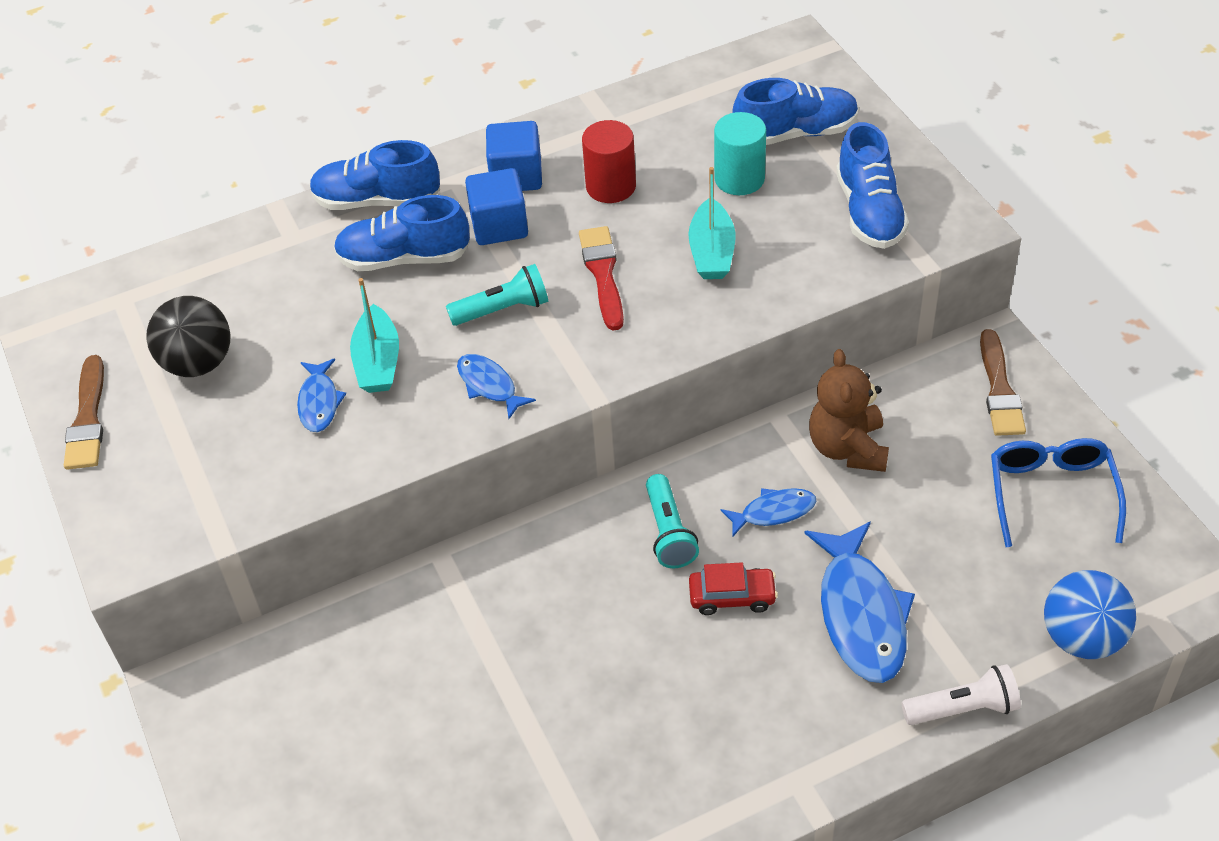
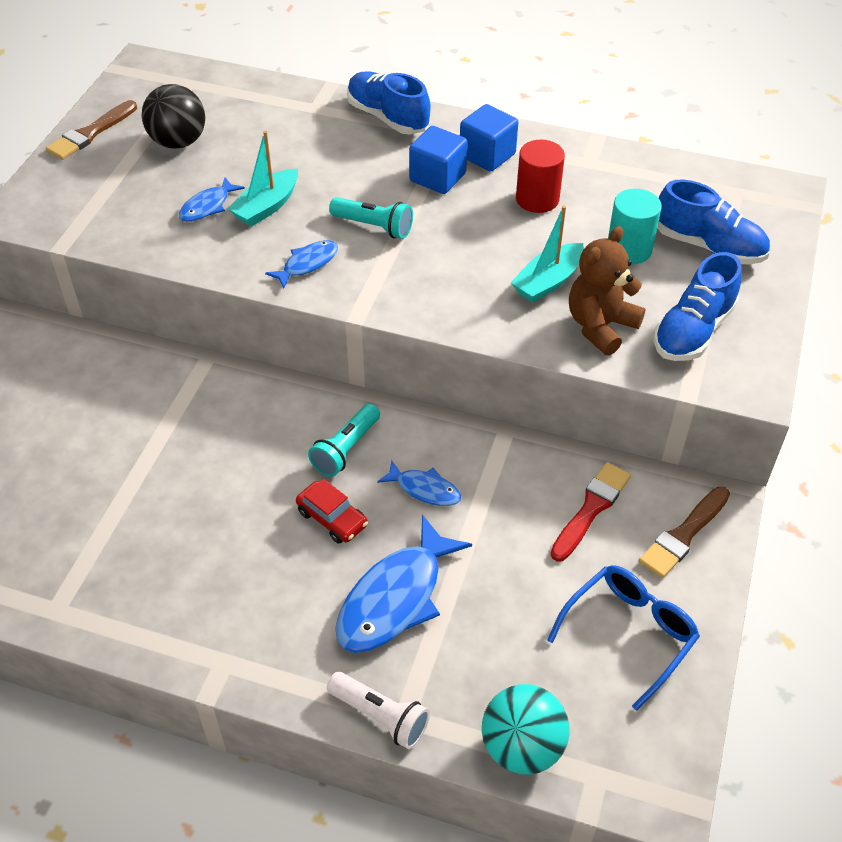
camera: 40 degrees right, 0 degrees up
(404, 258) = (359, 159): blue shoe -> none
(489, 385) = (307, 264): blue fish -> blue fish turned 45 degrees clockwise
(603, 274) = (461, 247): red brush -> red brush (591, 509)
(848, 448) = (525, 489): brown teddy bear -> brown teddy bear (600, 326)
(1082, 638) = (522, 747): blue ball -> turquoise ball

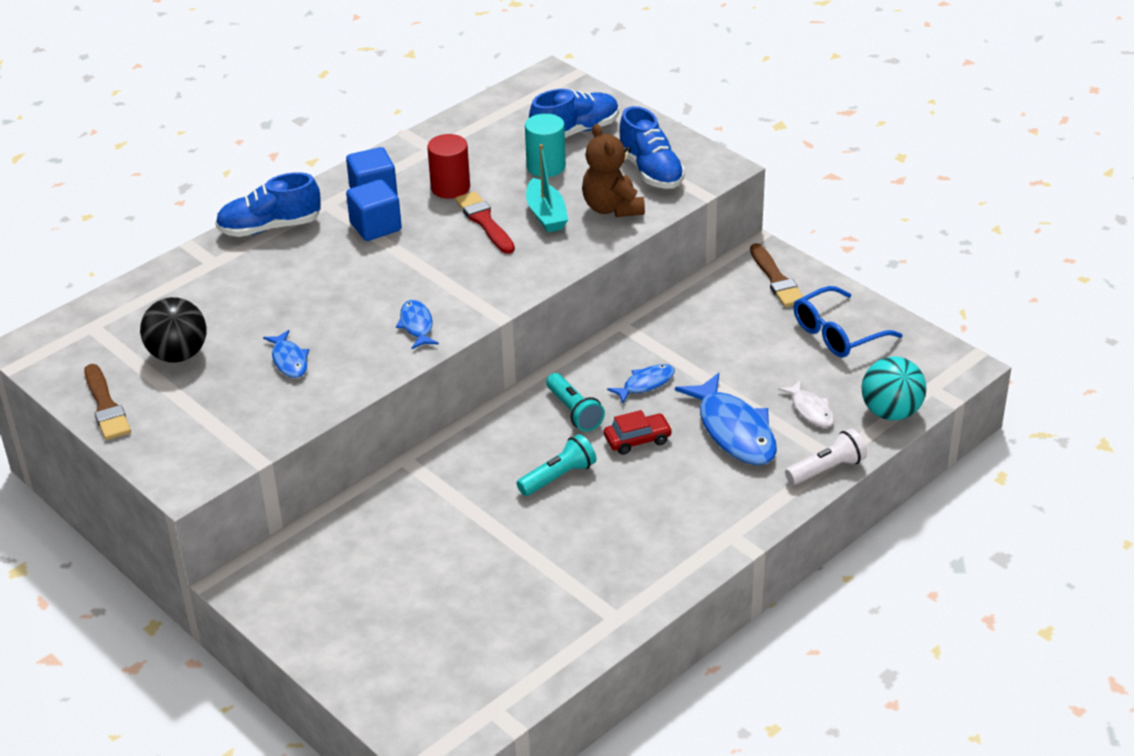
camera: 60 degrees left, 10 degrees down
(266, 207) = (323, 327): turquoise boat -> none
(374, 226) = (404, 278): turquoise flashlight -> turquoise flashlight (558, 477)
(474, 659) = (810, 410): none -> white fish
(591, 509) = (724, 311): red brush -> red brush (484, 221)
(629, 633) = (837, 334): blue glasses -> blue glasses turned 105 degrees counterclockwise

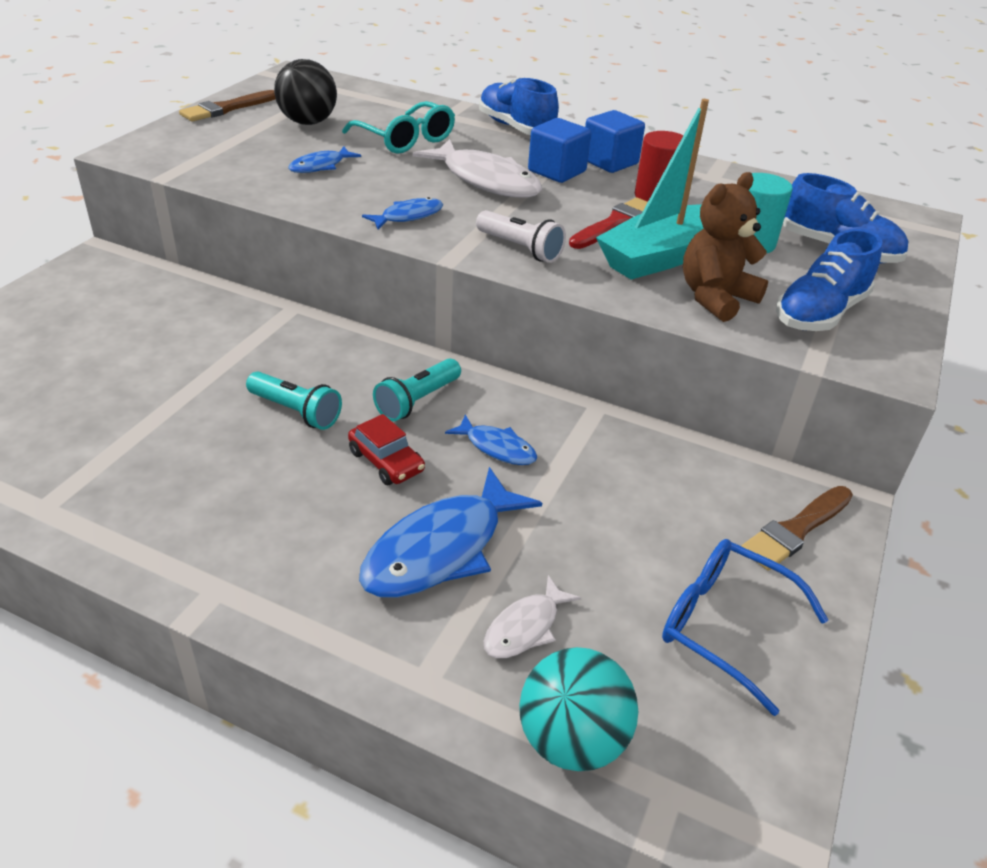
camera: 65 degrees right, 0 degrees up
(258, 299) = (406, 140): none -> turquoise glasses
(372, 270) = (486, 180): none -> white fish
(546, 215) = (661, 257): turquoise boat -> turquoise boat, size x1.58
(826, 469) = (394, 676): white flashlight -> white flashlight (520, 248)

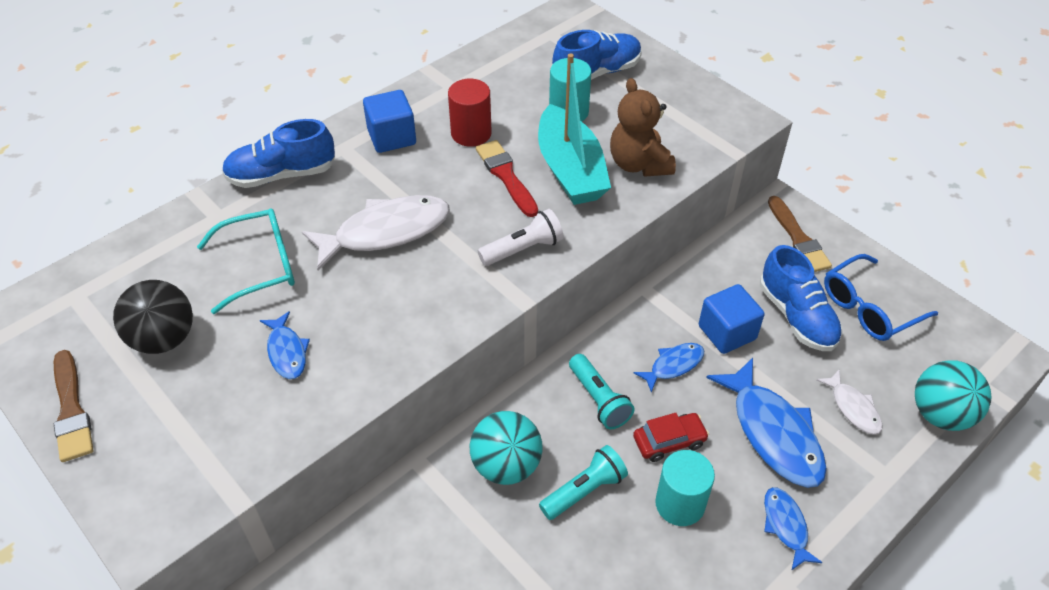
camera: 65 degrees left, 10 degrees up
(304, 483) = (680, 504): none -> turquoise cylinder
(307, 358) = (506, 465): none -> turquoise ball
(408, 216) = (431, 308): blue fish -> blue fish (786, 526)
(557, 171) = (392, 178): blue cube -> blue cube (727, 332)
(820, 313) = (676, 121): blue shoe -> blue shoe (796, 316)

